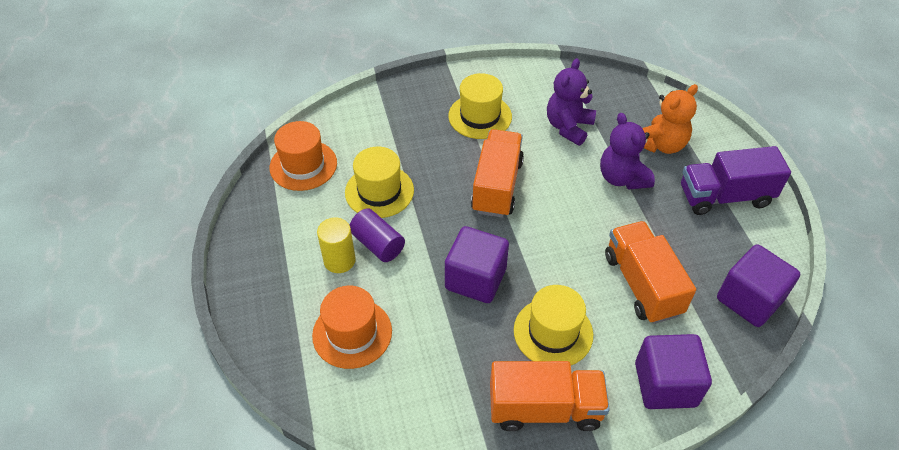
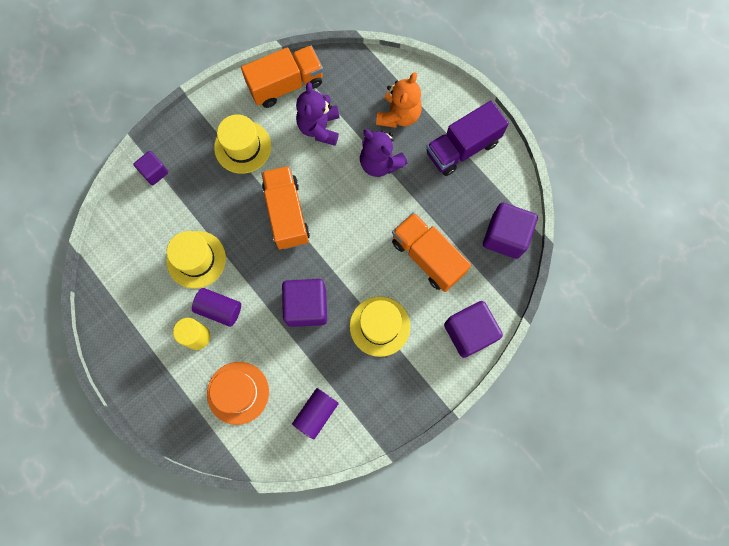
camera: 25 degrees left, 25 degrees up
(303, 165) = (121, 261): orange hat -> none
(380, 107) = (154, 172): none -> purple cube
(431, 394) = (316, 413): none -> purple cylinder
(545, 408) = (396, 388): orange truck -> orange truck (286, 85)

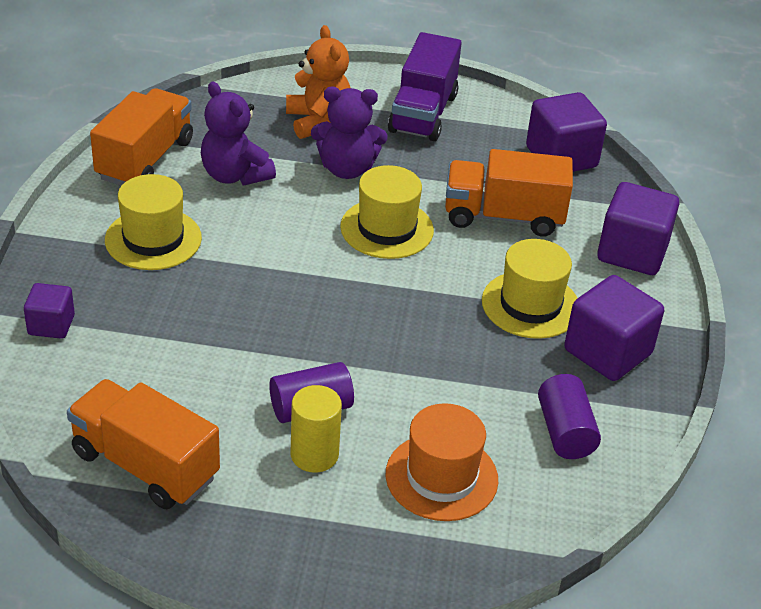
camera: 45 degrees left, 35 degrees down
(196, 259) = (217, 377): yellow hat -> yellow hat (387, 229)
(287, 213) = (288, 268): orange truck -> orange truck (145, 465)
(306, 306) = (421, 338): purple cube -> purple cube (607, 352)

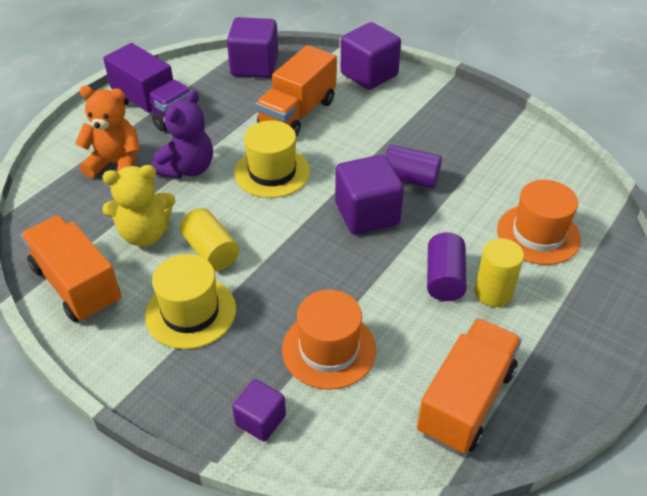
camera: 60 degrees left, 5 degrees up
(145, 465) = (466, 401): orange truck -> orange truck turned 150 degrees clockwise
(159, 345) = (329, 349): none -> orange hat
(235, 175) = (145, 234): purple teddy bear -> yellow teddy bear
(240, 225) = (211, 251): none -> yellow cylinder
(530, 305) = (393, 134): yellow hat -> none
(565, 432) = (518, 164): purple cylinder -> purple cylinder (410, 178)
(607, 352) = (455, 119): purple cube -> purple cube (367, 214)

